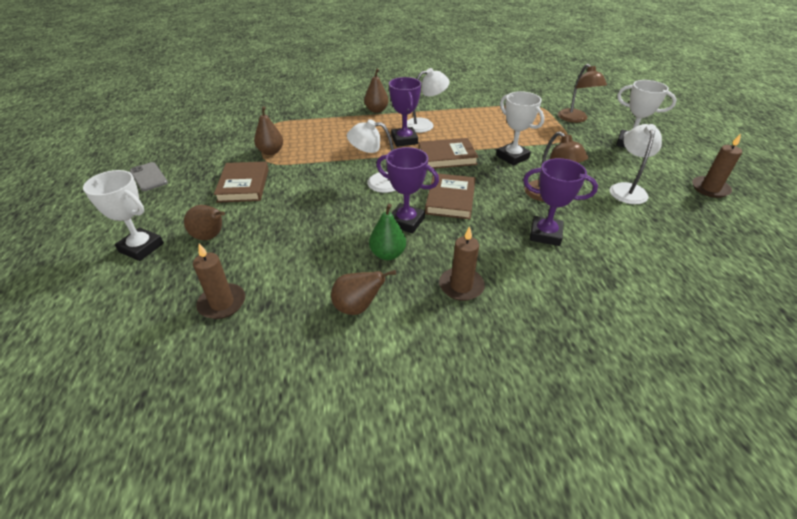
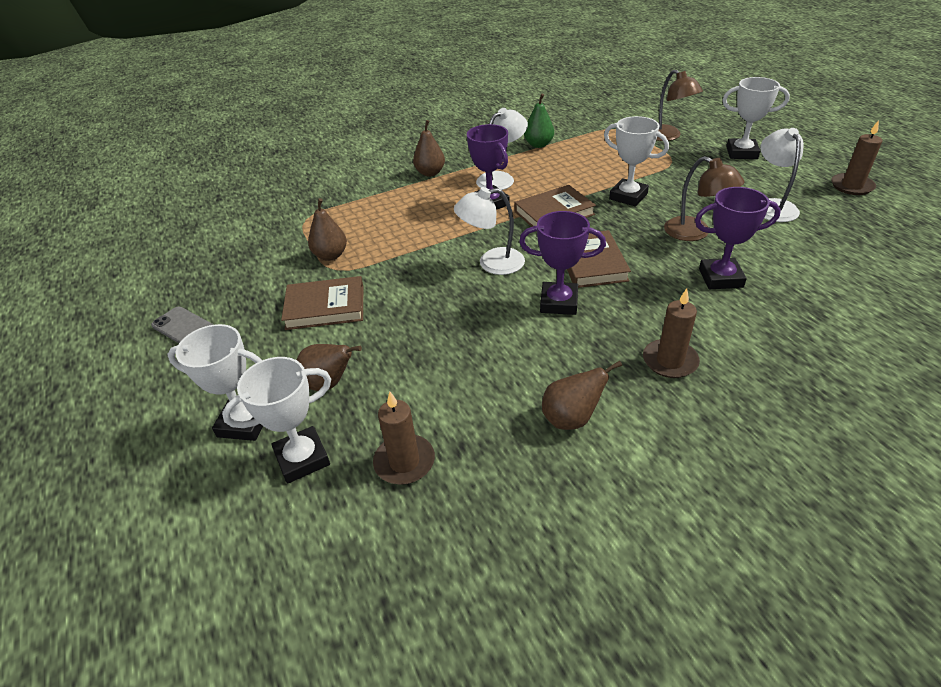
camera: 15 degrees left, 0 degrees up
(160, 281) = (302, 458): none -> white trophy
(243, 185) = (325, 307): brown book -> brown book turned 75 degrees counterclockwise
(387, 254) = (564, 347): green pear -> green pear (538, 145)

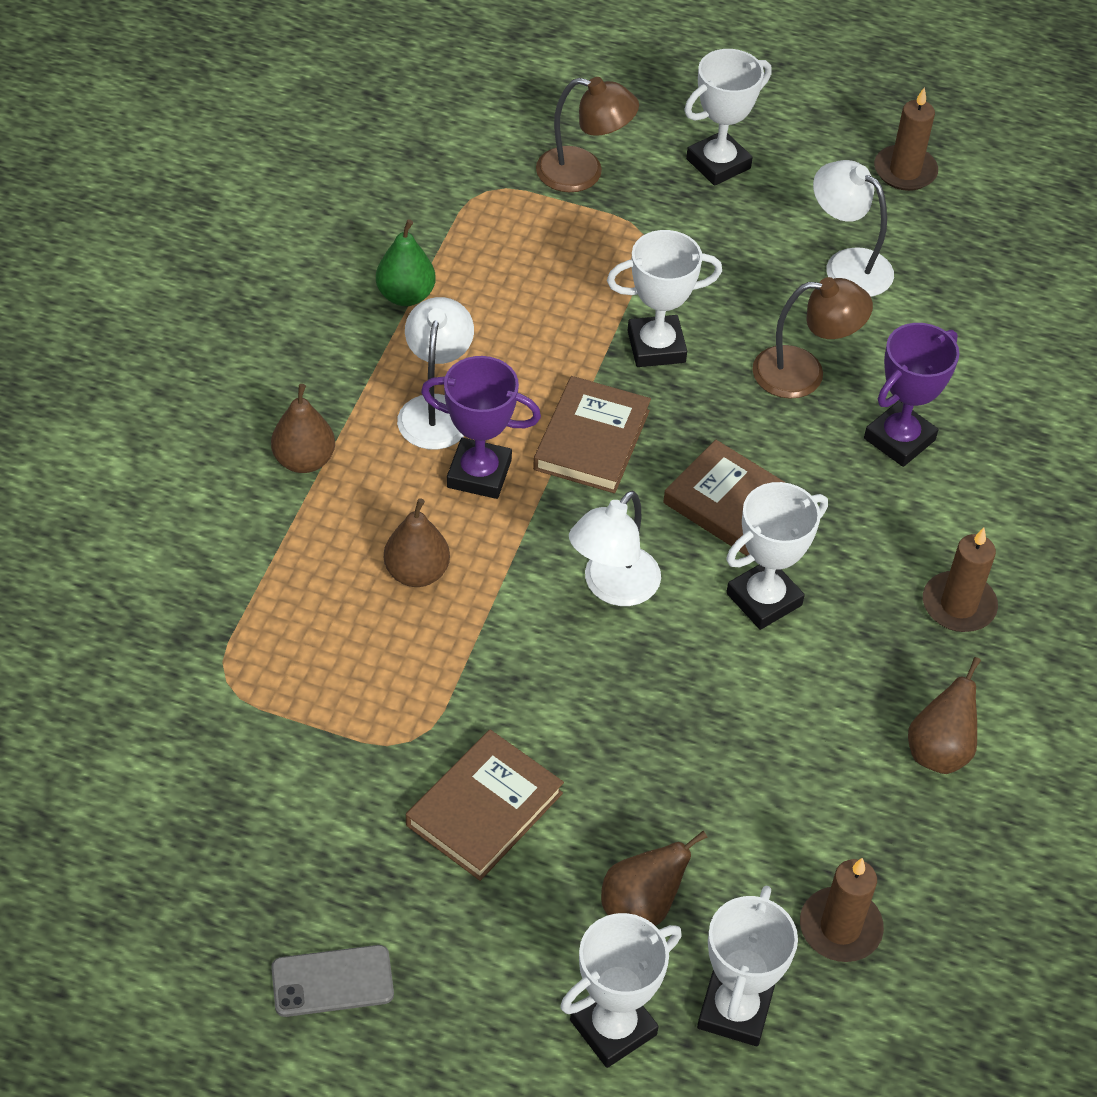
camera: 50 degrees left, 10 degrees up
(330, 255) = (369, 722): brown pear -> brown pear (417, 573)
(559, 302) = (764, 599): purple trophy -> white trophy

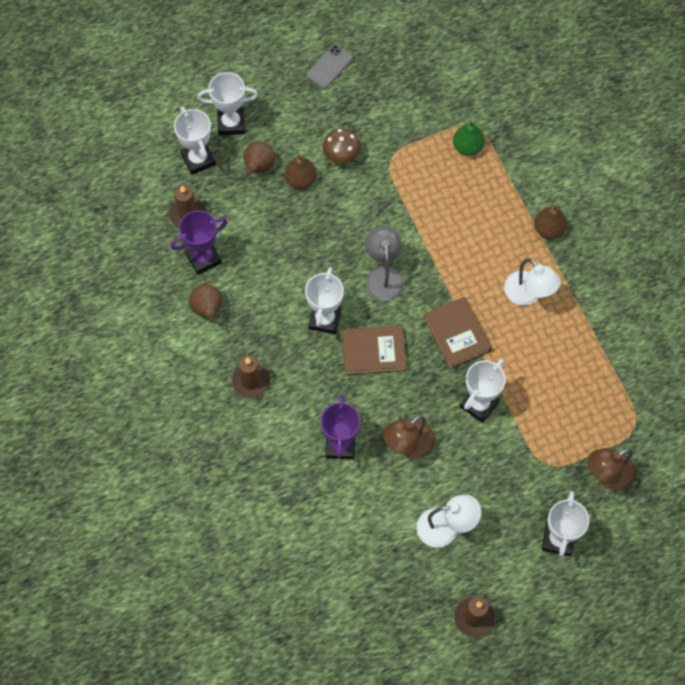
camera: 140 degrees right, 15 degrees up
(405, 295) = (601, 338): green pear -> green pear (467, 147)
(417, 573) = (457, 220): brown pear -> brown pear (301, 180)
(479, 474) = (481, 281): purple trophy -> purple trophy (203, 258)
(484, 809) = (341, 156): brown book -> brown mushroom
(612, 587) = (383, 275): white lamp -> grey lamp
(613, 1027) = (231, 123): white trophy -> white trophy turned 75 degrees clockwise

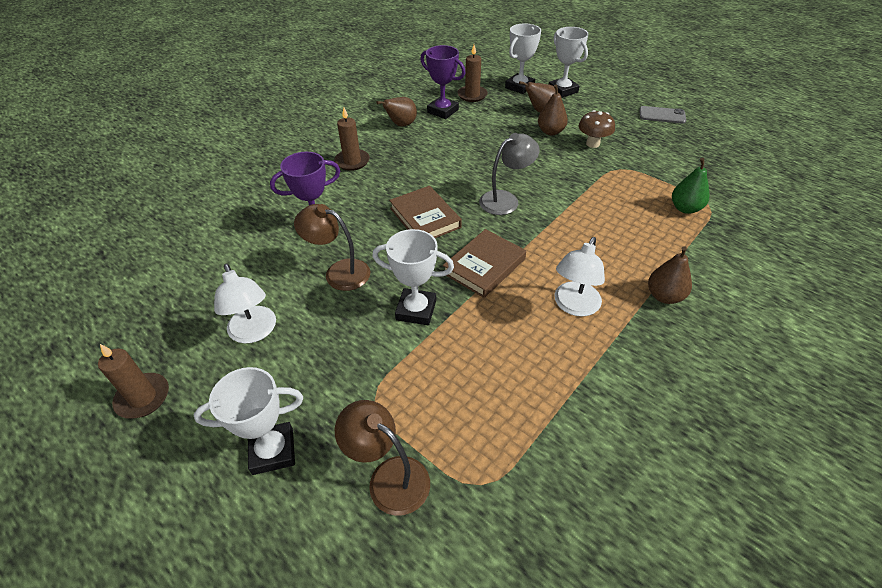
camera: 65 degrees right, 20 degrees down
(325, 319) = (436, 181): white trophy -> none

